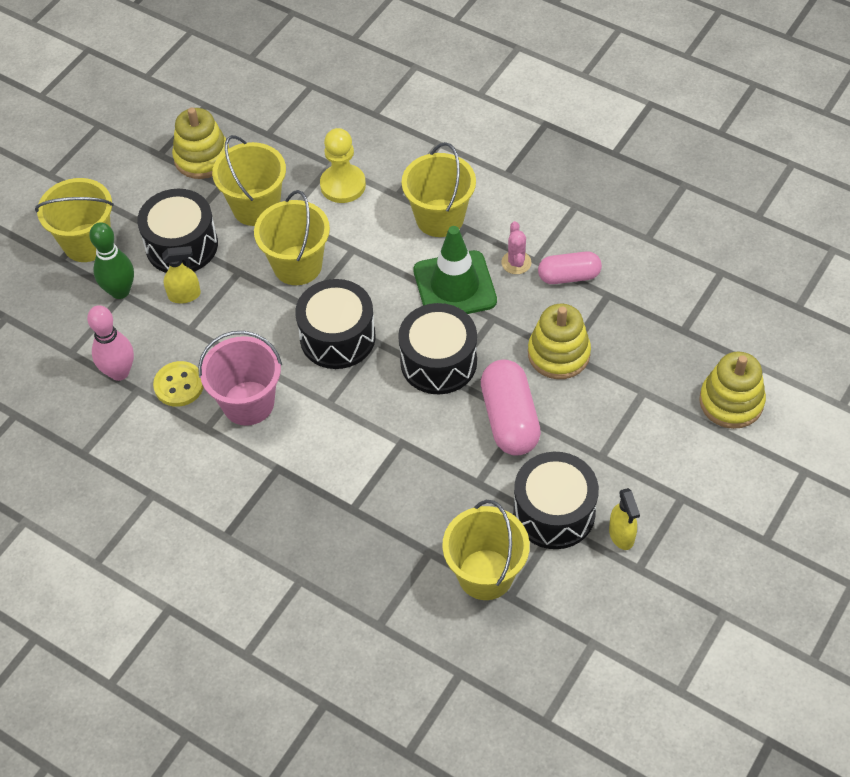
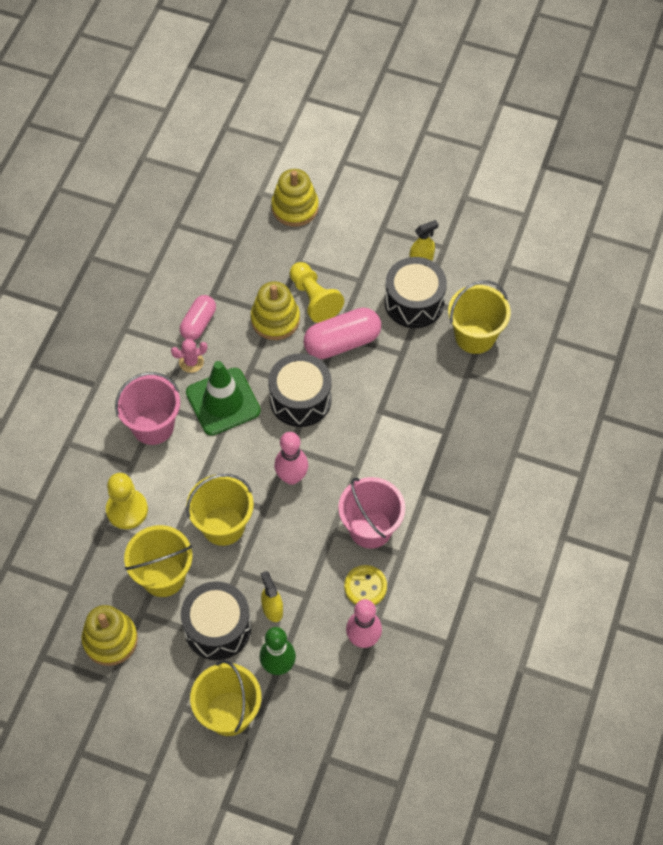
camera: 105 degrees left, 5 degrees up
(337, 337) = (292, 477): black drum -> pink bowling pin
(440, 218) = (153, 426): yellow bucket -> pink bucket
(569, 276) = (198, 323): pink capsule -> pink capsule turned 45 degrees clockwise
(581, 400) = (314, 299): none -> yellow pawn

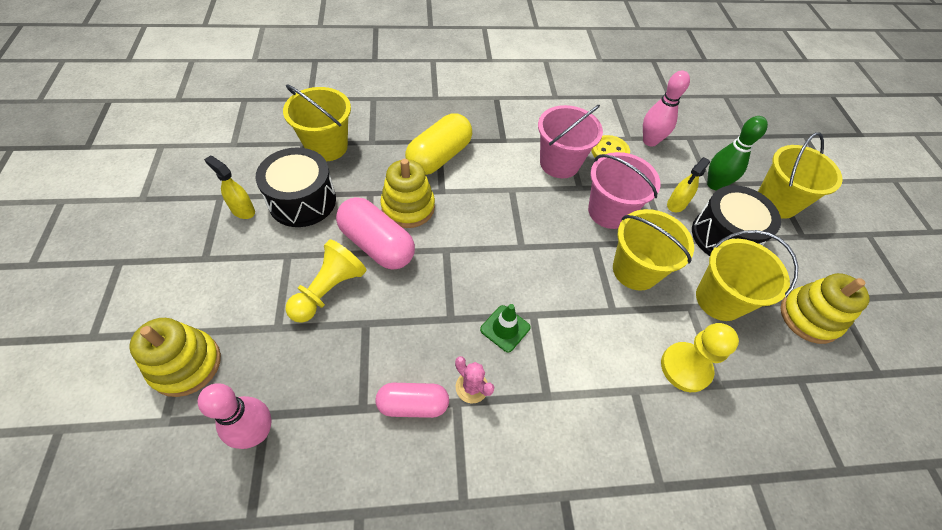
camera: 120 degrees left, 5 degrees down
(153, 426) = (576, 390): pink bucket -> pink bucket (609, 211)
(223, 402) = (505, 328): green traffic cone -> green traffic cone, size x0.53
(275, 319) = (372, 319): yellow stacking toy -> yellow stacking toy (408, 207)
(292, 477) = (550, 234): pink bowling pin -> pink bowling pin (257, 432)
(300, 399) = (463, 257): black drum -> none
(423, 424) = (439, 157): none -> yellow capsule

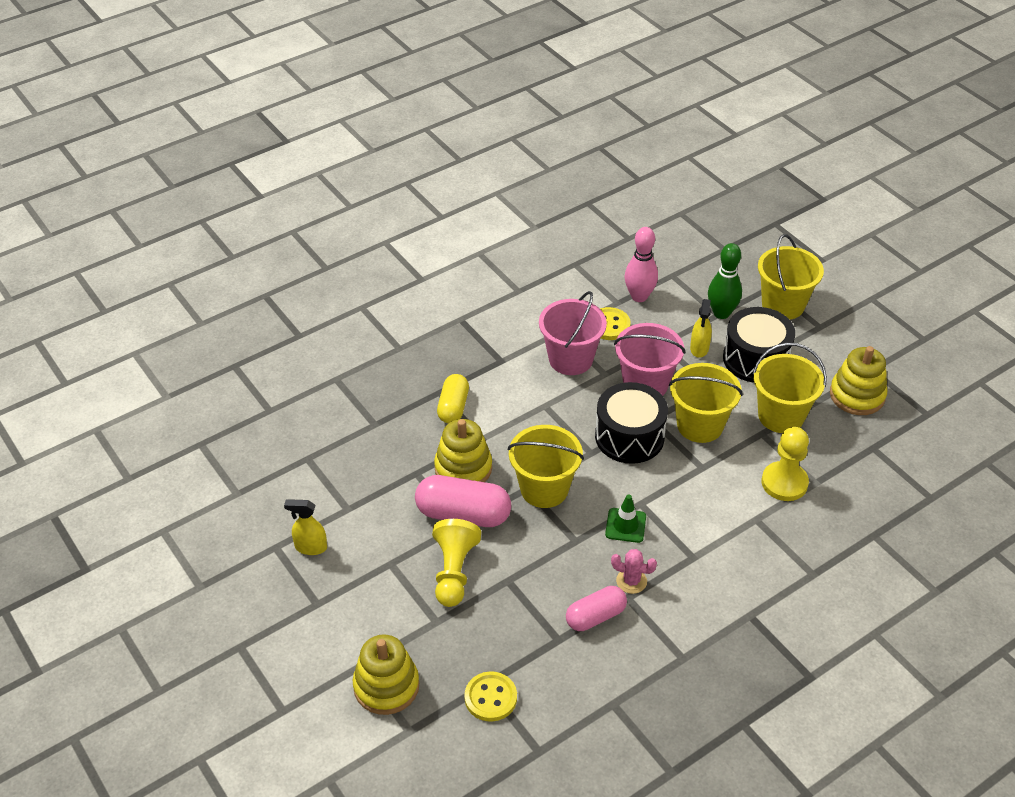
camera: 25 degrees left, 10 degrees down
(257, 432) = (490, 698): pink bowling pin -> yellow button
(302, 201) = (359, 511): black drum -> black drum (629, 437)
(327, 146) = (334, 450): yellow bucket -> yellow bucket (544, 489)
(439, 157) = (453, 407): yellow capsule -> yellow capsule, size x0.65

